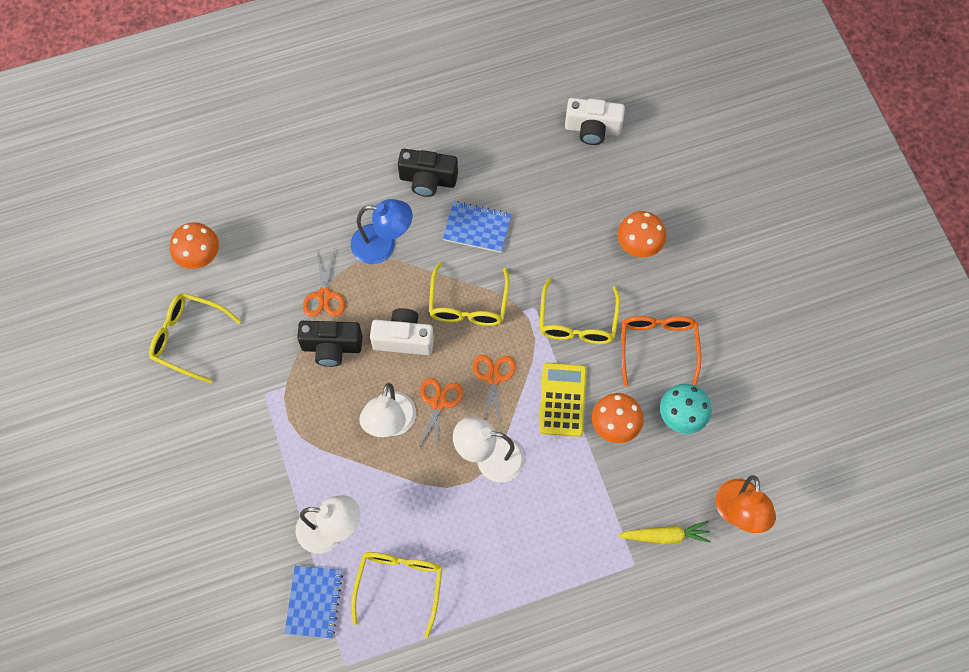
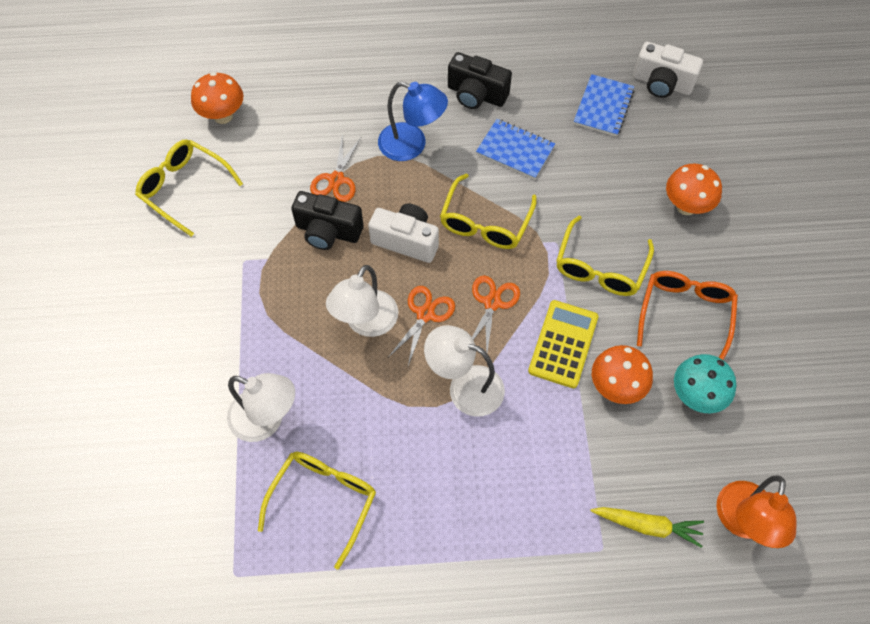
camera: 15 degrees right, 5 degrees down
(314, 602) = (223, 494): blue notebook -> blue notebook (603, 107)

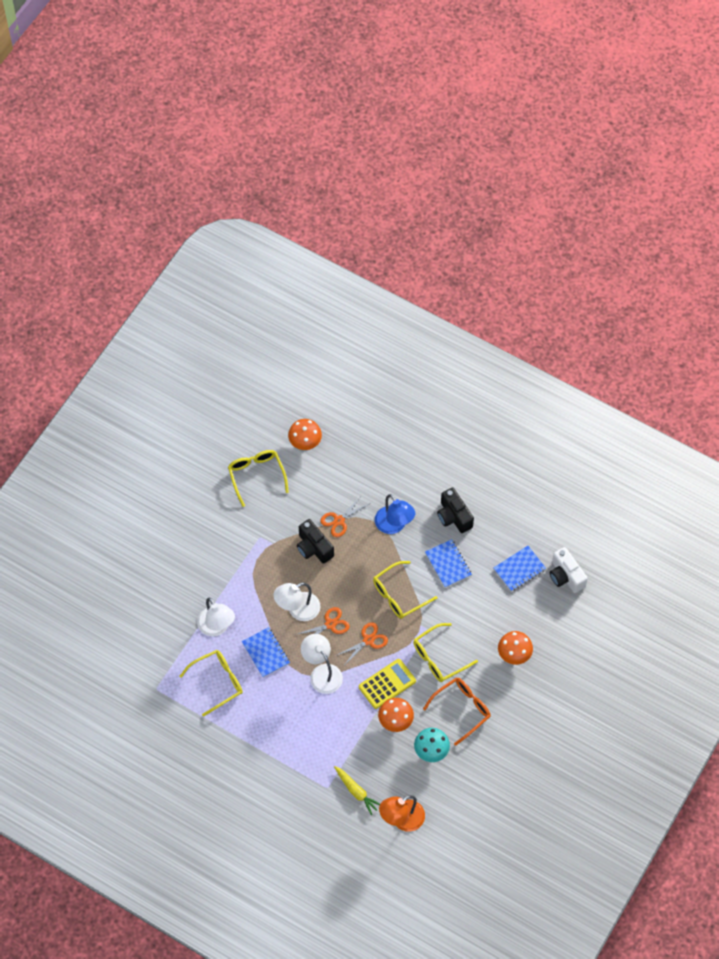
camera: 35 degrees right, 0 degrees up
(364, 410) = (266, 653): none -> blue notebook
(406, 241) = (350, 579): white camera -> none

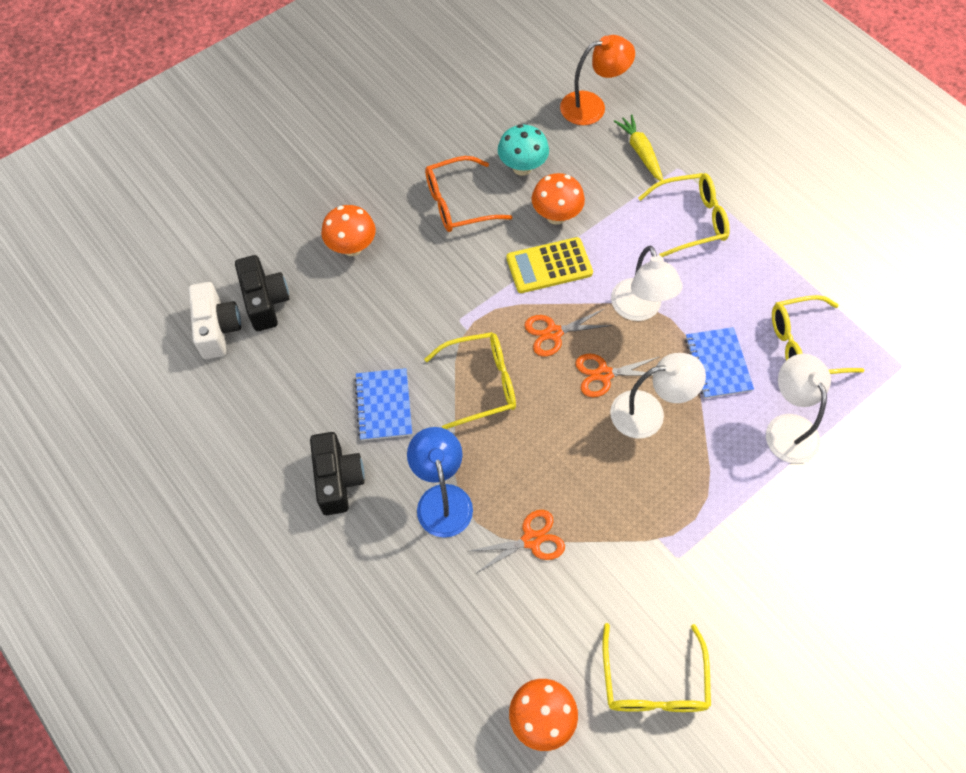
camera: 160 degrees left, 0 degrees up
(313, 548) = (590, 506): black camera -> black camera (265, 301)
(439, 658) = (459, 277): yellow glasses -> yellow glasses (691, 220)
(519, 569) = (280, 362): blue notebook -> none

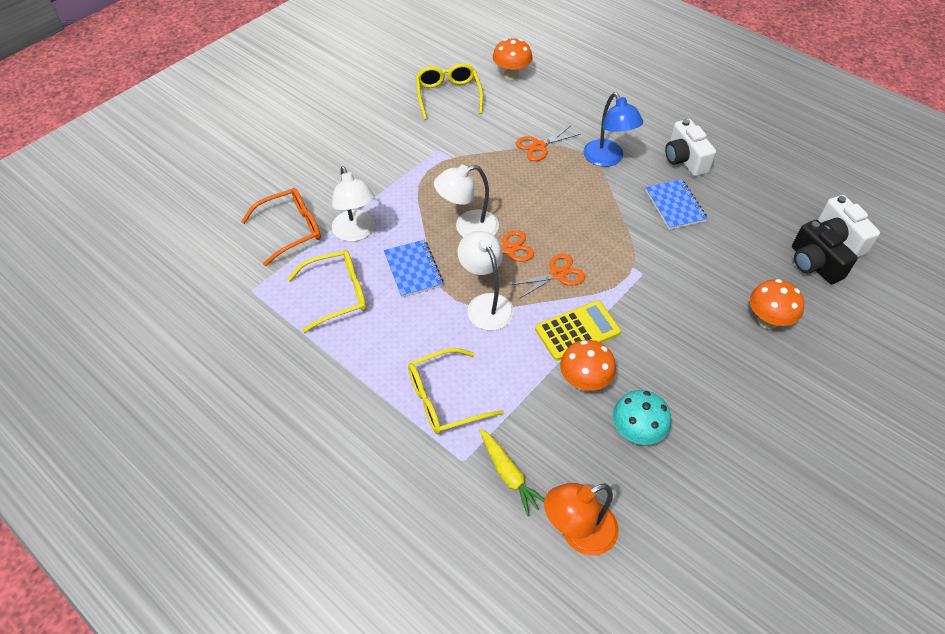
camera: 170 degrees right, 10 degrees down
(338, 480) = (684, 160): black camera -> white camera
(458, 203) = (687, 380): orange glasses -> orange glasses (291, 230)
(481, 383) = (606, 230): yellow glasses -> none

